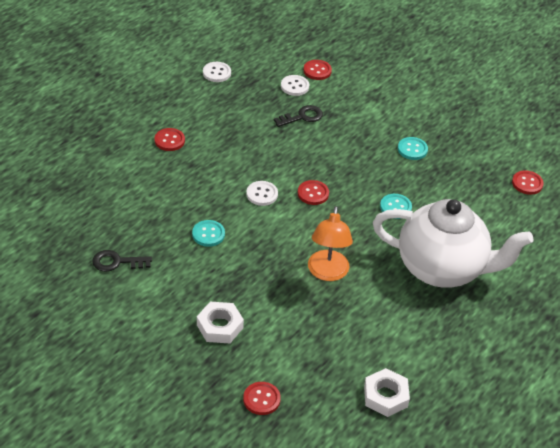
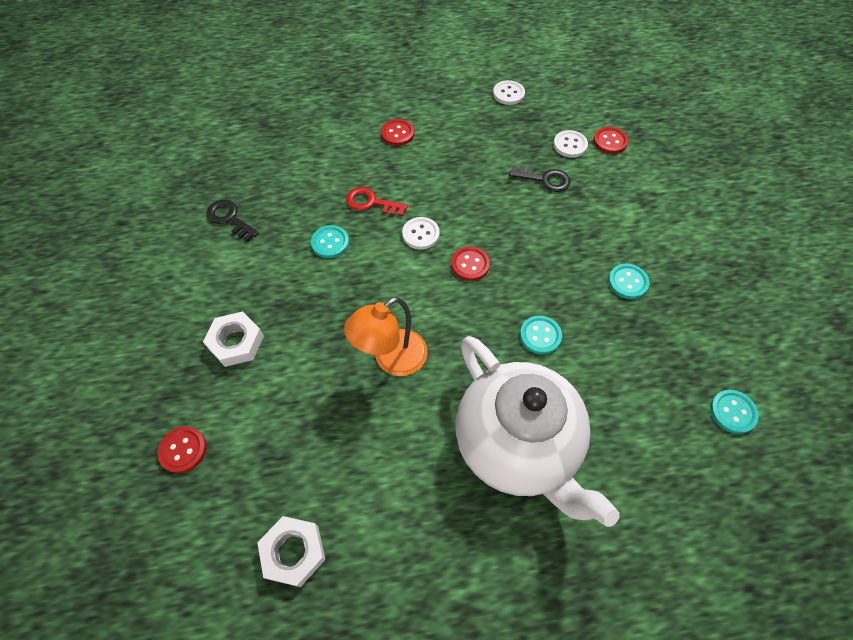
camera: 45 degrees right, 15 degrees up
(205, 194) = (371, 202): none -> red key
(527, 183) = (732, 412): red button -> turquoise button

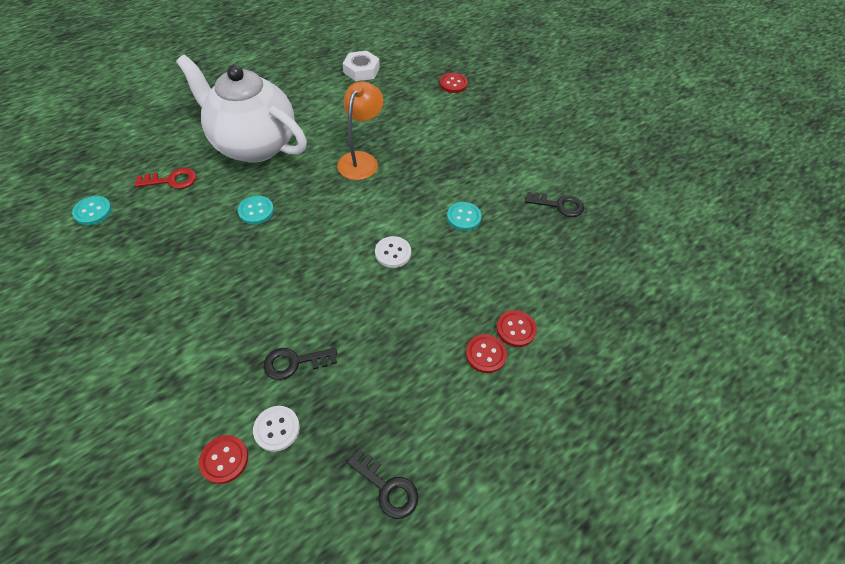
camera: 150 degrees right, 5 degrees down
(236, 342) = (472, 135): white nut -> none
(371, 202) = (456, 264): red key -> red key (172, 180)
(470, 264) = (336, 243): red button -> red button (516, 329)
(508, 94) = (387, 488): white button -> black key
(627, 282) = (185, 280): turquoise button -> none

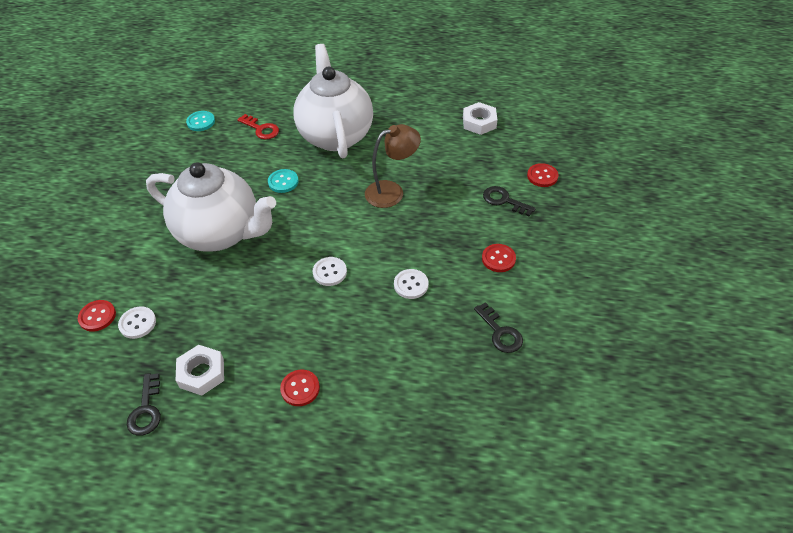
camera: 50 degrees right, 5 degrees down
(253, 292) = (220, 233): none -> white teapot
(294, 362) = (190, 293): black key -> black key (504, 200)
(361, 160) = (392, 191): orange lamp -> brown lamp
(394, 414) = (202, 373): none -> white nut
(463, 217) = (411, 285): turquoise button -> white button
(516, 329) = (341, 391): red button -> red button (498, 259)

